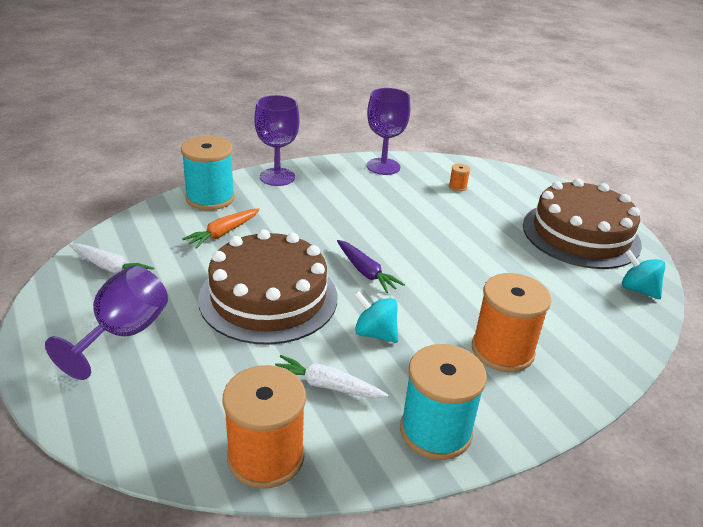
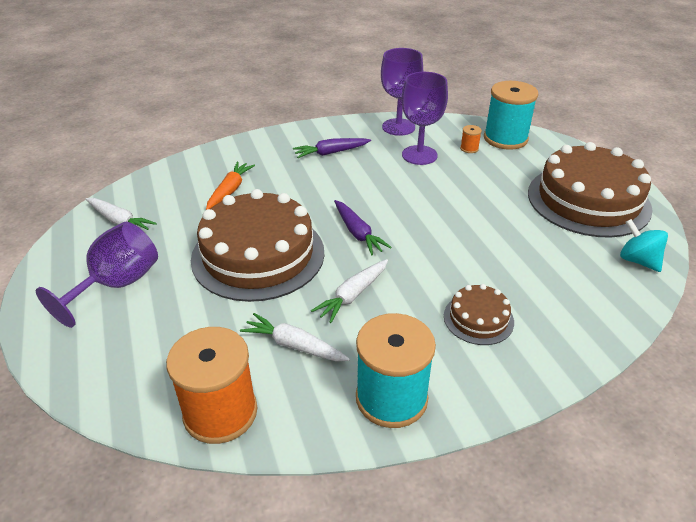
camera: 10 degrees right, 5 degrees up
(210, 198) = (225, 156): turquoise spool -> turquoise spool (505, 138)
(223, 233) = (230, 191): orange carrot -> orange carrot turned 150 degrees clockwise
(277, 177) = (293, 136): purple goblet -> purple goblet (419, 155)
(320, 193) = (331, 153): none -> purple carrot
(375, 333) = (353, 295): turquoise spinning top -> white carrot
(502, 350) = (478, 318): orange spool -> brown cake

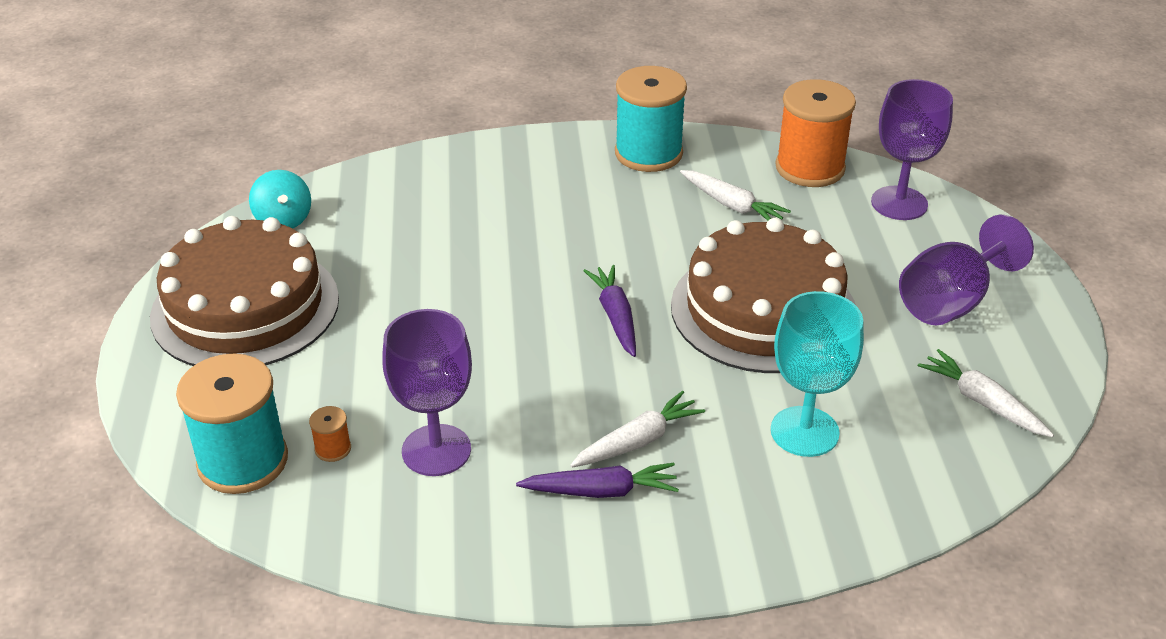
camera: 165 degrees left, 0 degrees up
(230, 191) = (804, 431): orange carrot -> turquoise goblet
(353, 295) = (652, 241): white carrot -> white carrot (637, 441)
(398, 127) = (429, 542): purple goblet -> purple goblet (899, 203)
(478, 318) = (523, 196): brown cake -> none

